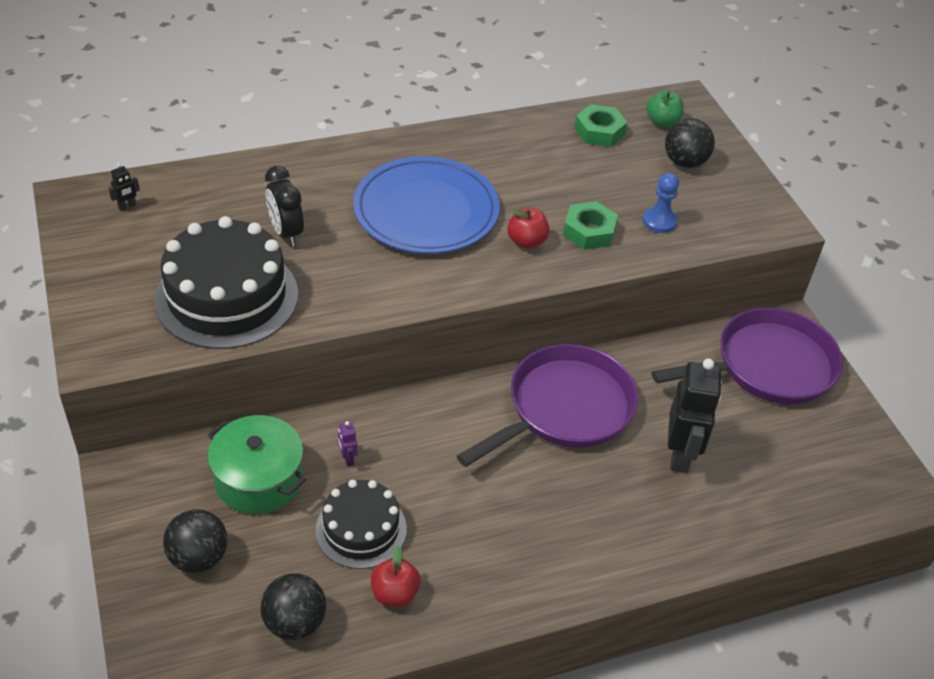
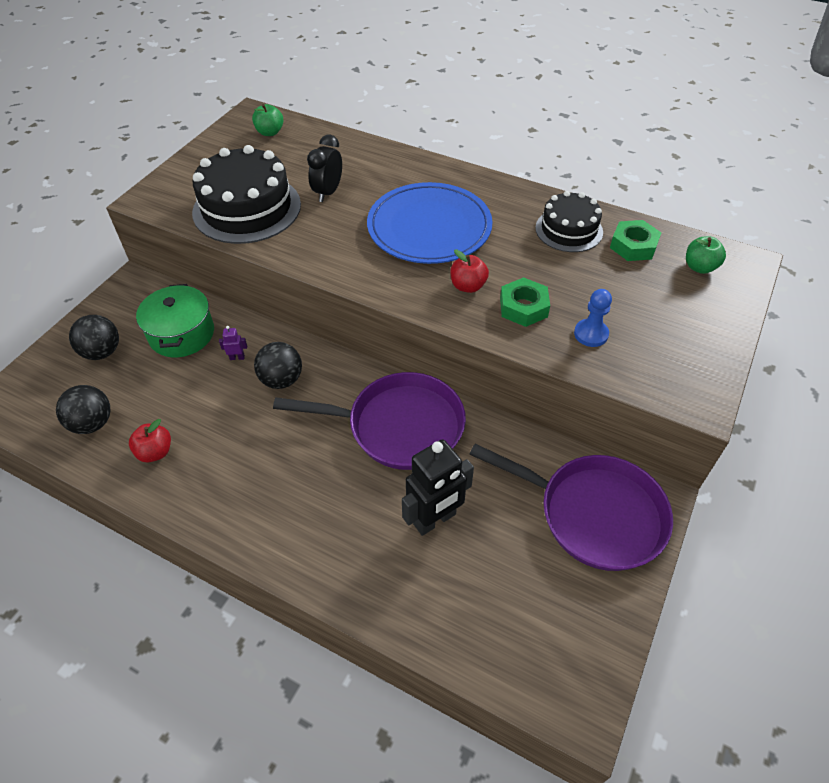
camera: 50 degrees right, 5 degrees up
(127, 206) = (270, 132): black robot -> green apple
(347, 459) = (237, 357): purple robot -> purple robot turned 60 degrees clockwise
(361, 529) = (189, 402): black cake -> black cake (569, 230)
(684, 162) = (677, 306): black ball -> black ball (281, 380)

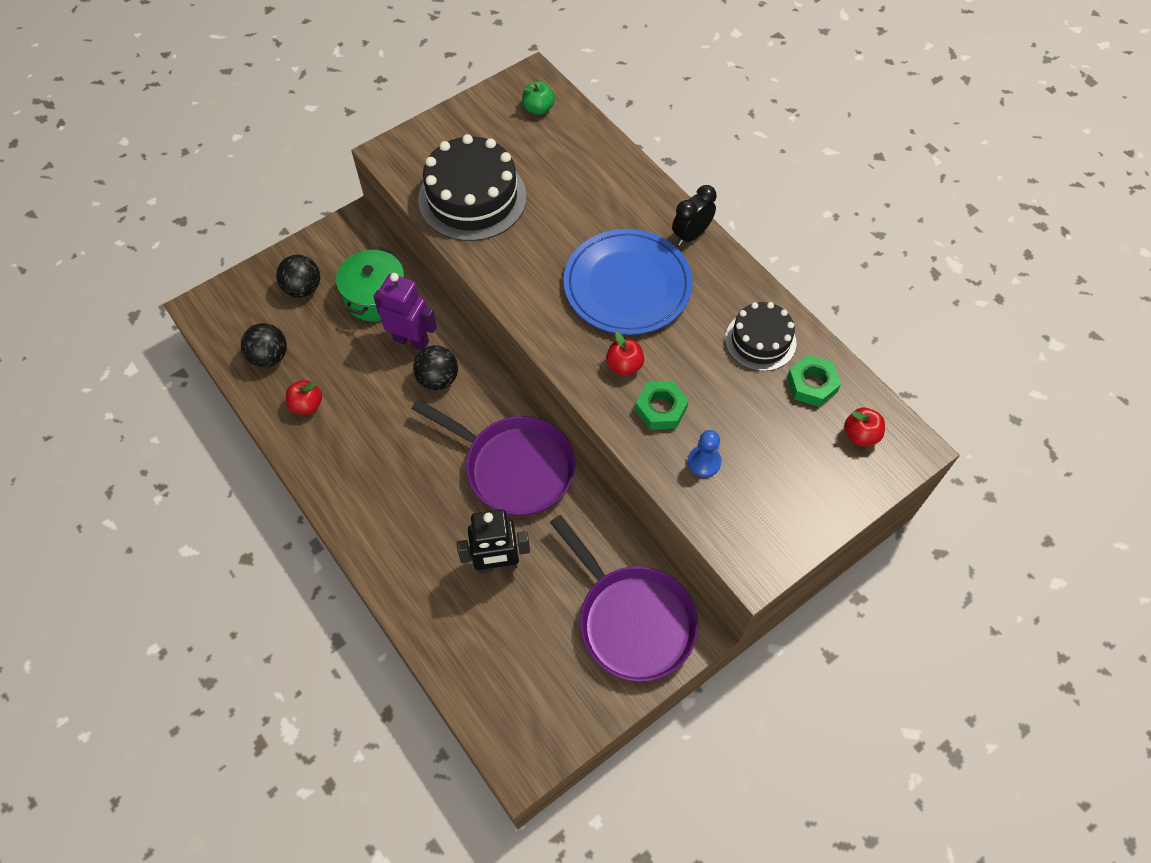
camera: 25 degrees right, 10 degrees up
(237, 357) = (411, 340): purple robot -> purple robot, size x2.48
(328, 192) = (555, 207): black clock -> black clock (691, 235)
(699, 267) = (860, 435): green apple -> red apple

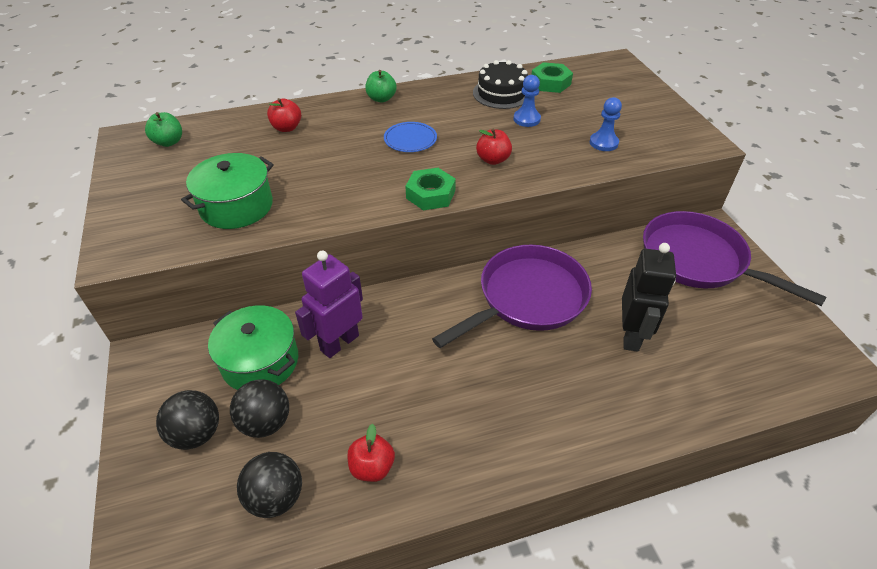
camera: 70 degrees left, 15 degrees down
(438, 379) = (400, 331): black ball -> black ball (266, 422)
(472, 198) = (236, 206): black cake -> green pot
(627, 285) = (410, 139): blue plate -> blue plate, size x0.45
(631, 620) = (699, 260): purple pan -> purple pan turned 120 degrees counterclockwise
(661, 409) = (545, 151): green nut -> green nut (430, 194)
(691, 235) = (381, 99): black clock -> green apple
(716, 378) = (526, 119): none -> blue pawn
(860, 435) = (600, 75): red apple -> red apple (287, 128)

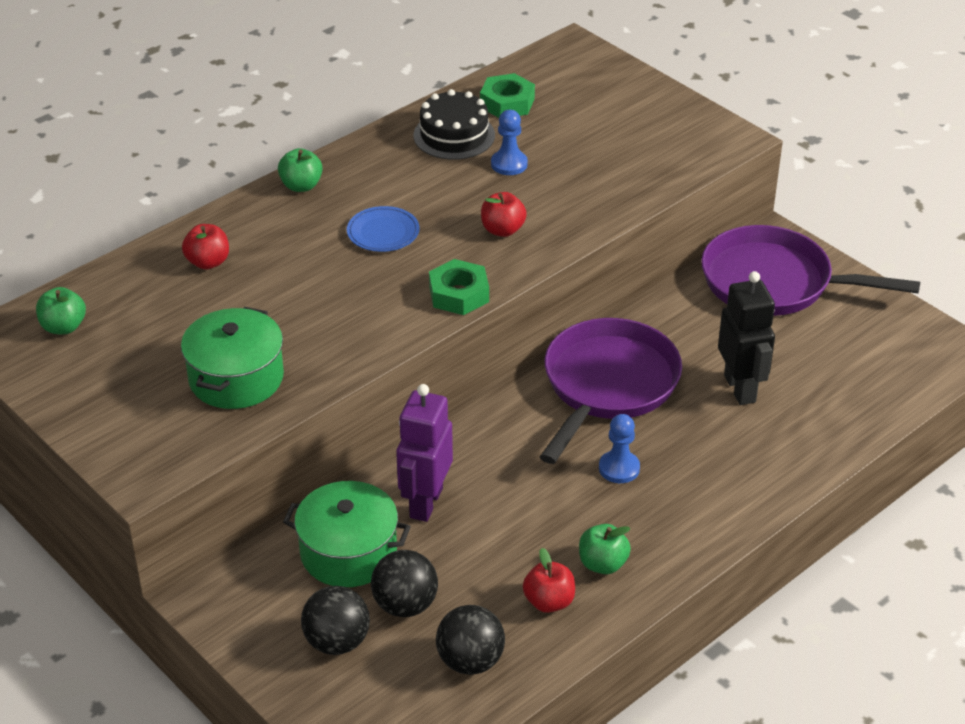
camera: 25 degrees left, 5 degrees down
(436, 449) = (602, 564): none -> green apple
(603, 143) = (619, 171): blue pawn -> blue pawn (619, 468)

